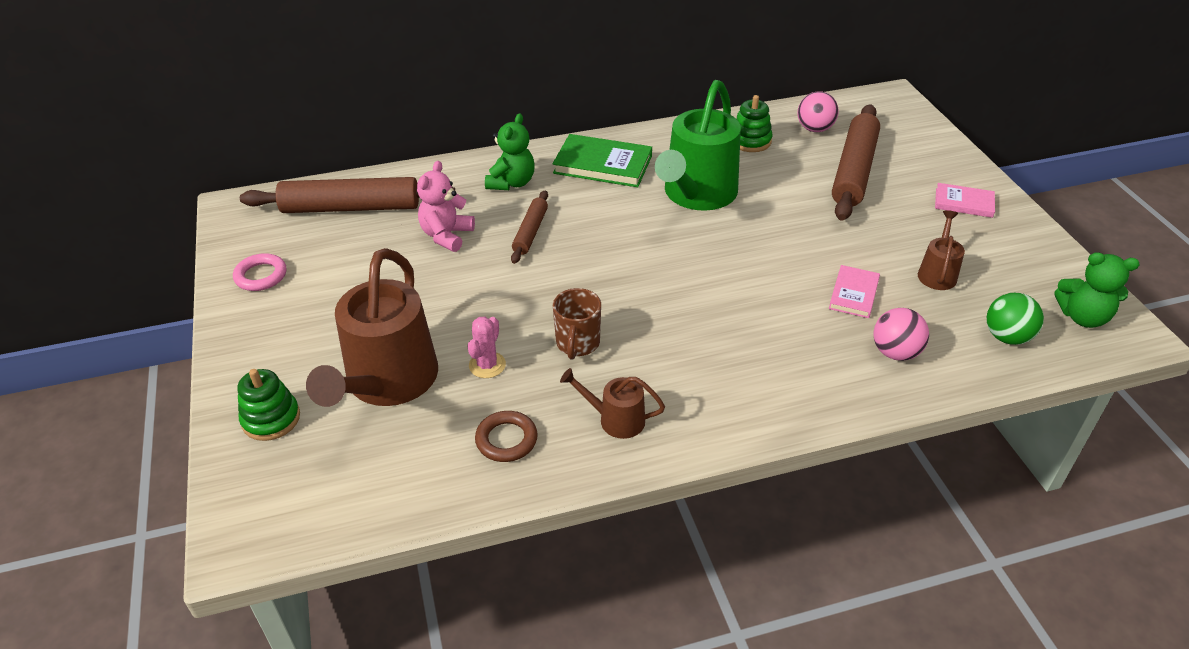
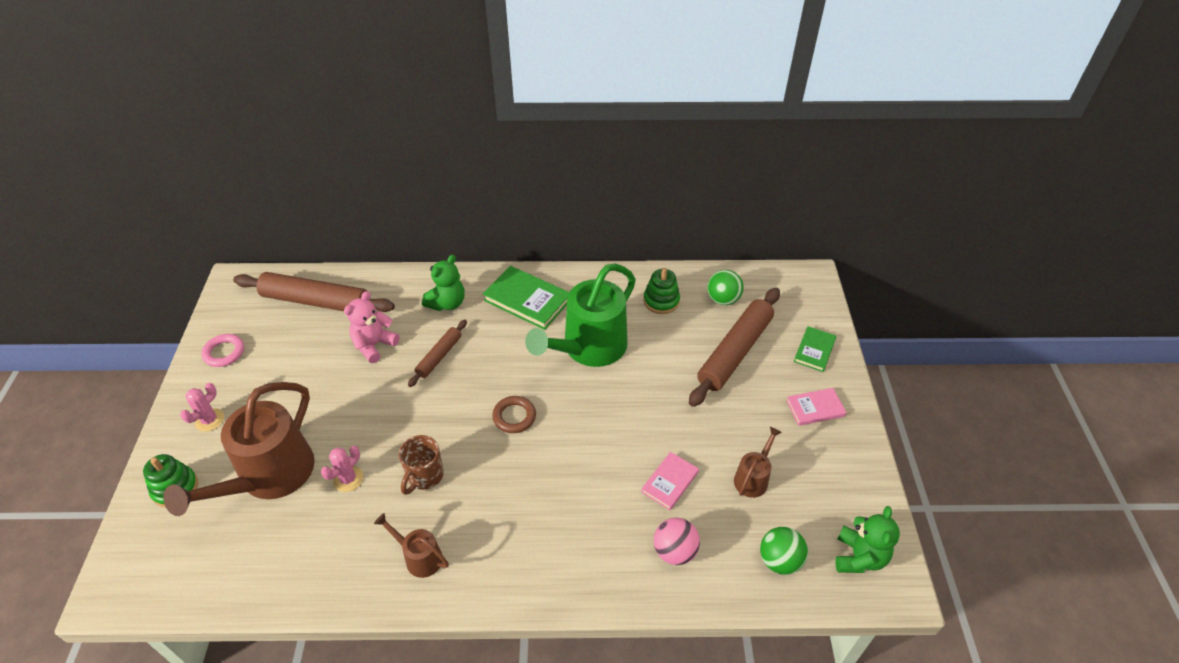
camera: 15 degrees right, 5 degrees up
(278, 344) = (209, 420): none -> pink cactus
(506, 440) = (330, 554): brown ring -> brown ring (514, 416)
(814, 129) = (723, 299): pink ball -> green ball
(933, 155) = (814, 350): none -> green book
(963, 203) = (815, 408): pink book -> pink book turned 45 degrees counterclockwise
(1082, 317) = (859, 557): green teddy bear -> green teddy bear turned 105 degrees counterclockwise

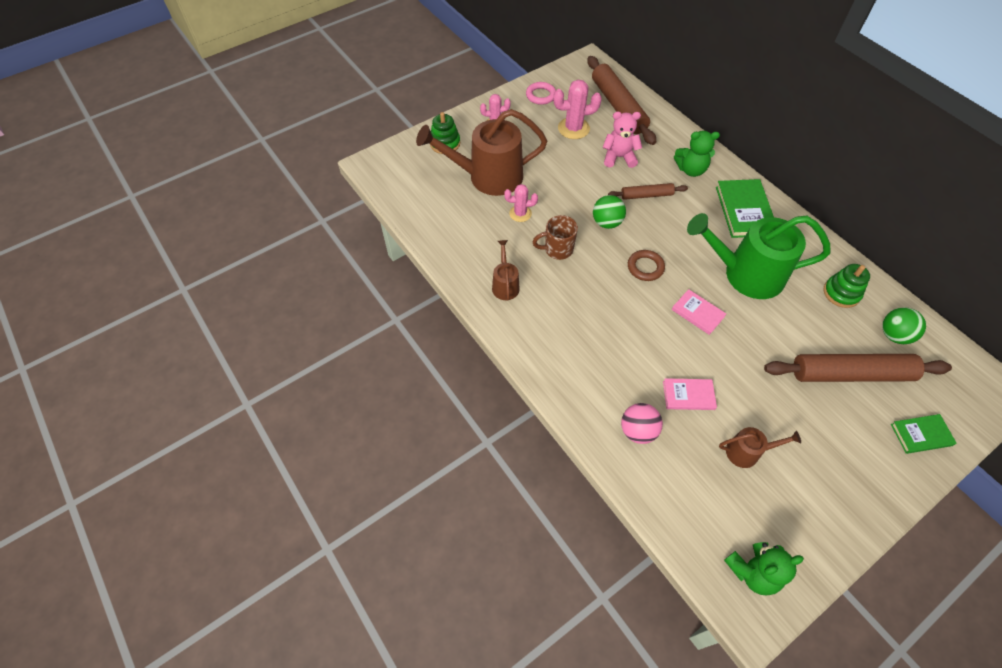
camera: 55 degrees right, 10 degrees up
(298, 356) = (573, 128): none -> pink cactus
(779, 560) = (695, 510): green ball -> green ball (607, 222)
(815, 408) = (861, 466): pink book -> pink book (697, 313)

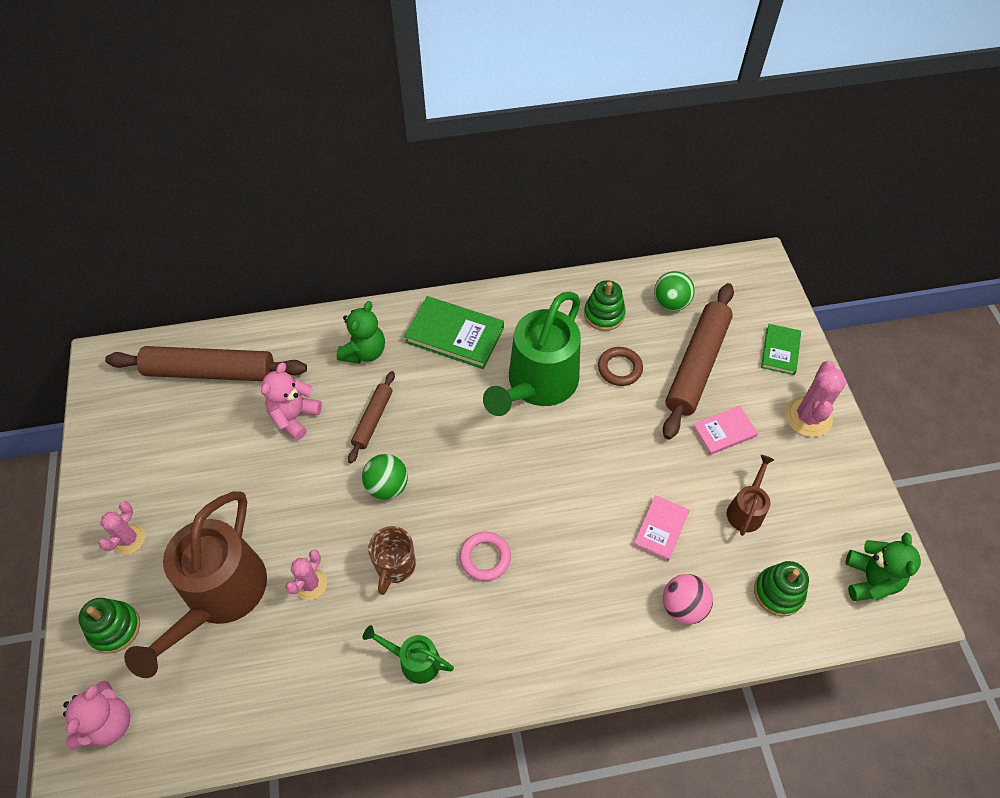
camera: 65 degrees left, 0 degrees up
(396, 166) = (108, 723): none -> pink teddy bear
(505, 285) = (414, 660): brown watering can -> green watering can
(541, 95) = (120, 453): pink ring -> pink ring (485, 557)
(573, 128) = (210, 443): pink cactus -> pink cactus (808, 417)
(645, 267) = (476, 479): brown ring -> brown ring (619, 368)
(693, 498) = (778, 592): none -> green stacking toy
(697, 313) = (564, 460): pink book -> pink book (724, 432)

